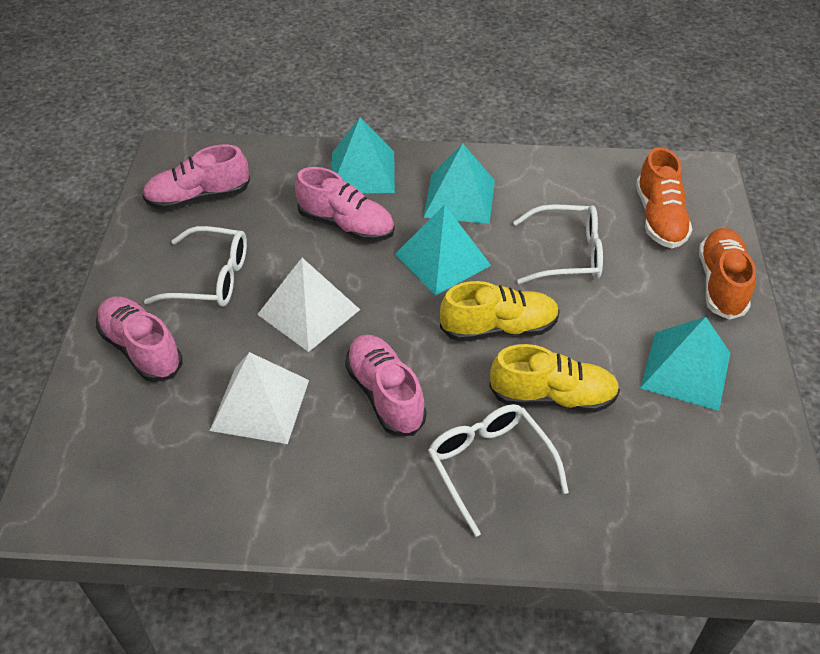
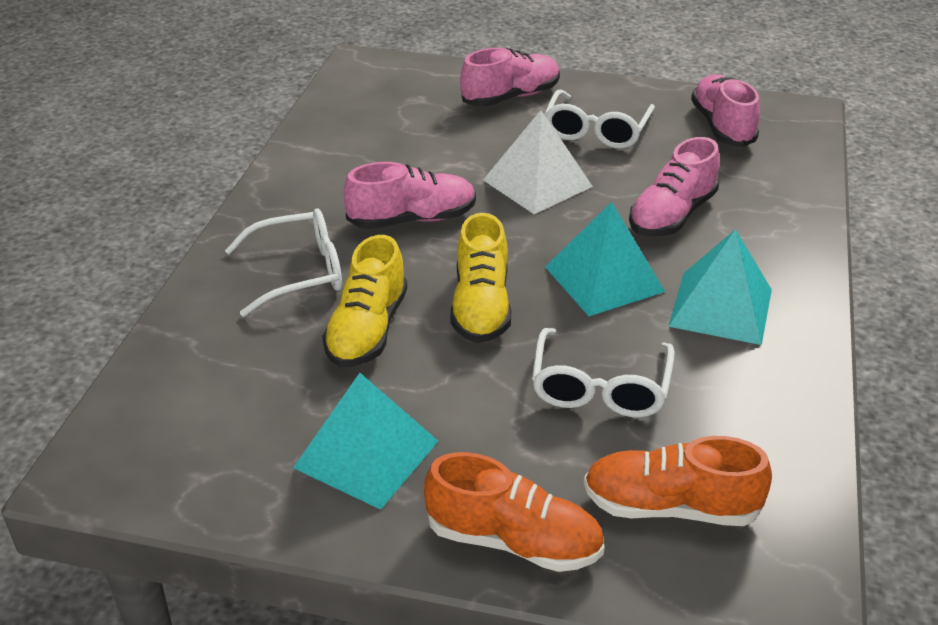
camera: 100 degrees right, 10 degrees down
(260, 405) = (425, 152): white pyramid -> none
(362, 172) = (773, 235): turquoise pyramid -> none

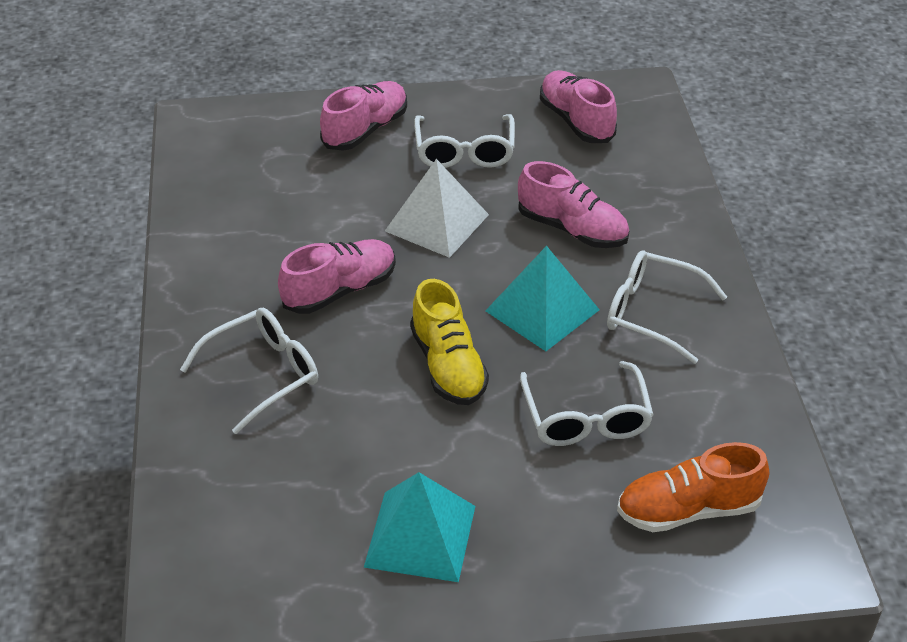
camera: 20 degrees left, 5 degrees up
(367, 330) = (358, 417): yellow shoe -> none
(514, 541) = (580, 576): orange shoe -> none
(672, 215) = (572, 229): pink shoe -> pink shoe turned 75 degrees counterclockwise
(721, 307) = (652, 313): turquoise pyramid -> white glasses

